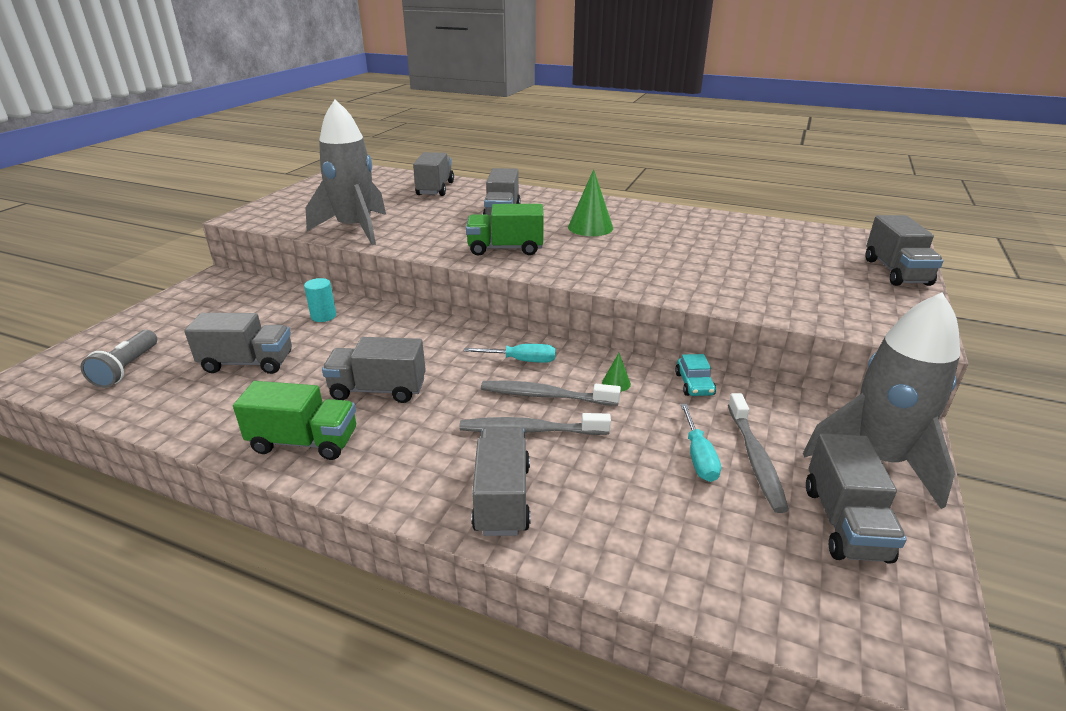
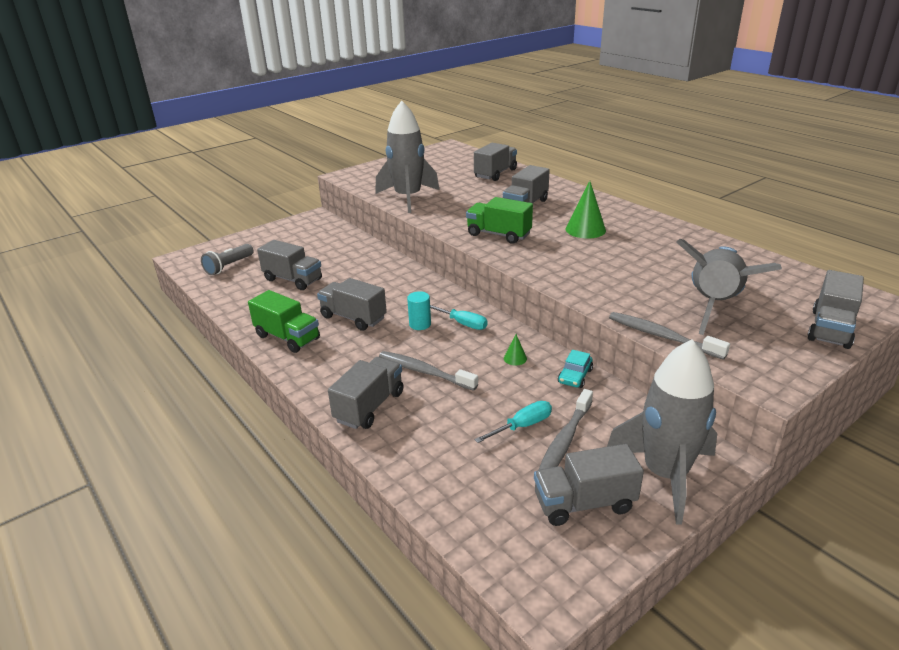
camera: 30 degrees right, 0 degrees up
(323, 316) = (360, 259): turquoise cylinder -> turquoise cylinder (420, 324)
(545, 396) = (456, 352): grey toothbrush -> grey toothbrush (662, 336)
(698, 457) = (523, 426): turquoise screwdriver -> turquoise screwdriver turned 150 degrees counterclockwise
(786, 273) = (714, 305): none -> grey rocket
(844, 523) = (584, 503): grey truck -> grey truck turned 45 degrees clockwise

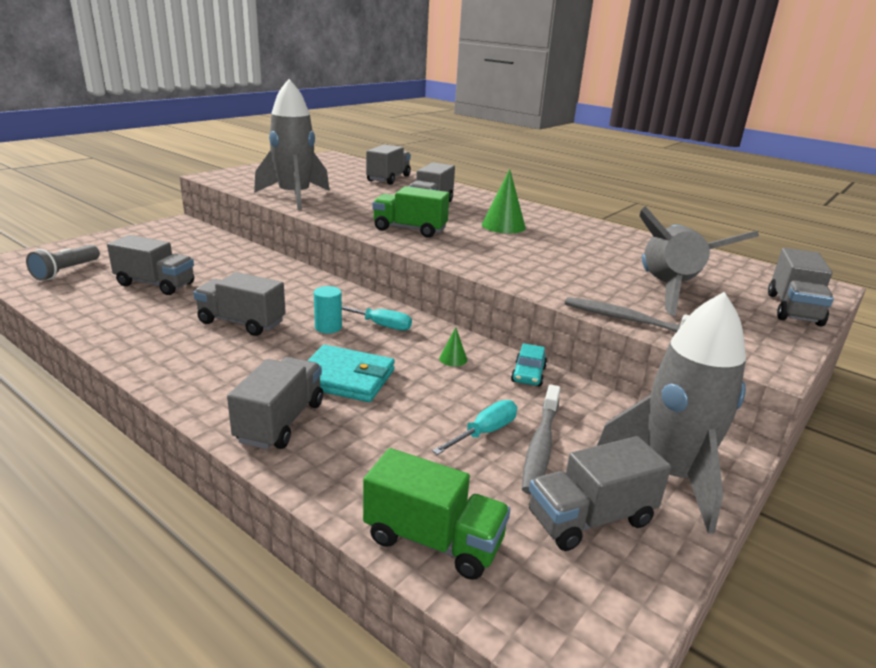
camera: 15 degrees left, 5 degrees down
(287, 337) = (154, 346): green truck -> green truck (433, 540)
(424, 372) = (345, 378): grey toothbrush -> turquoise wallet

